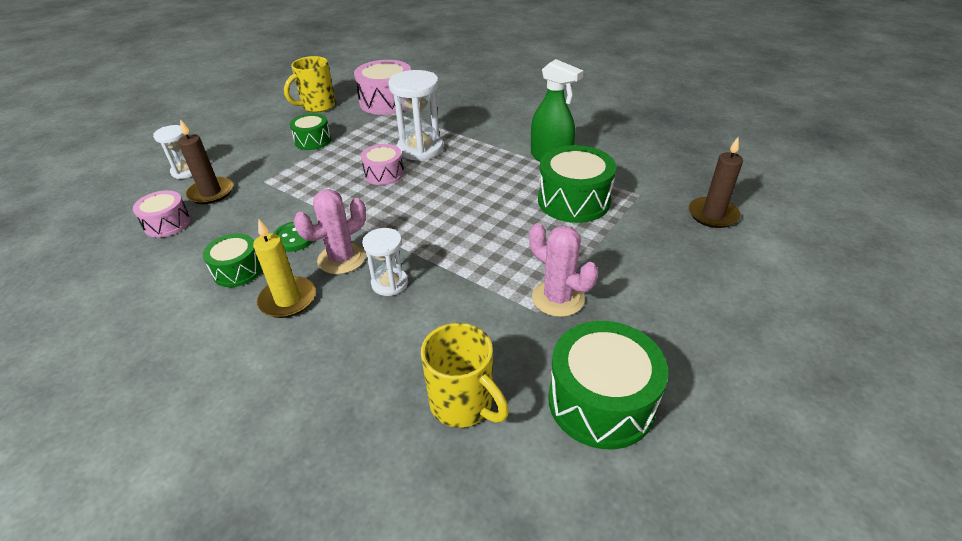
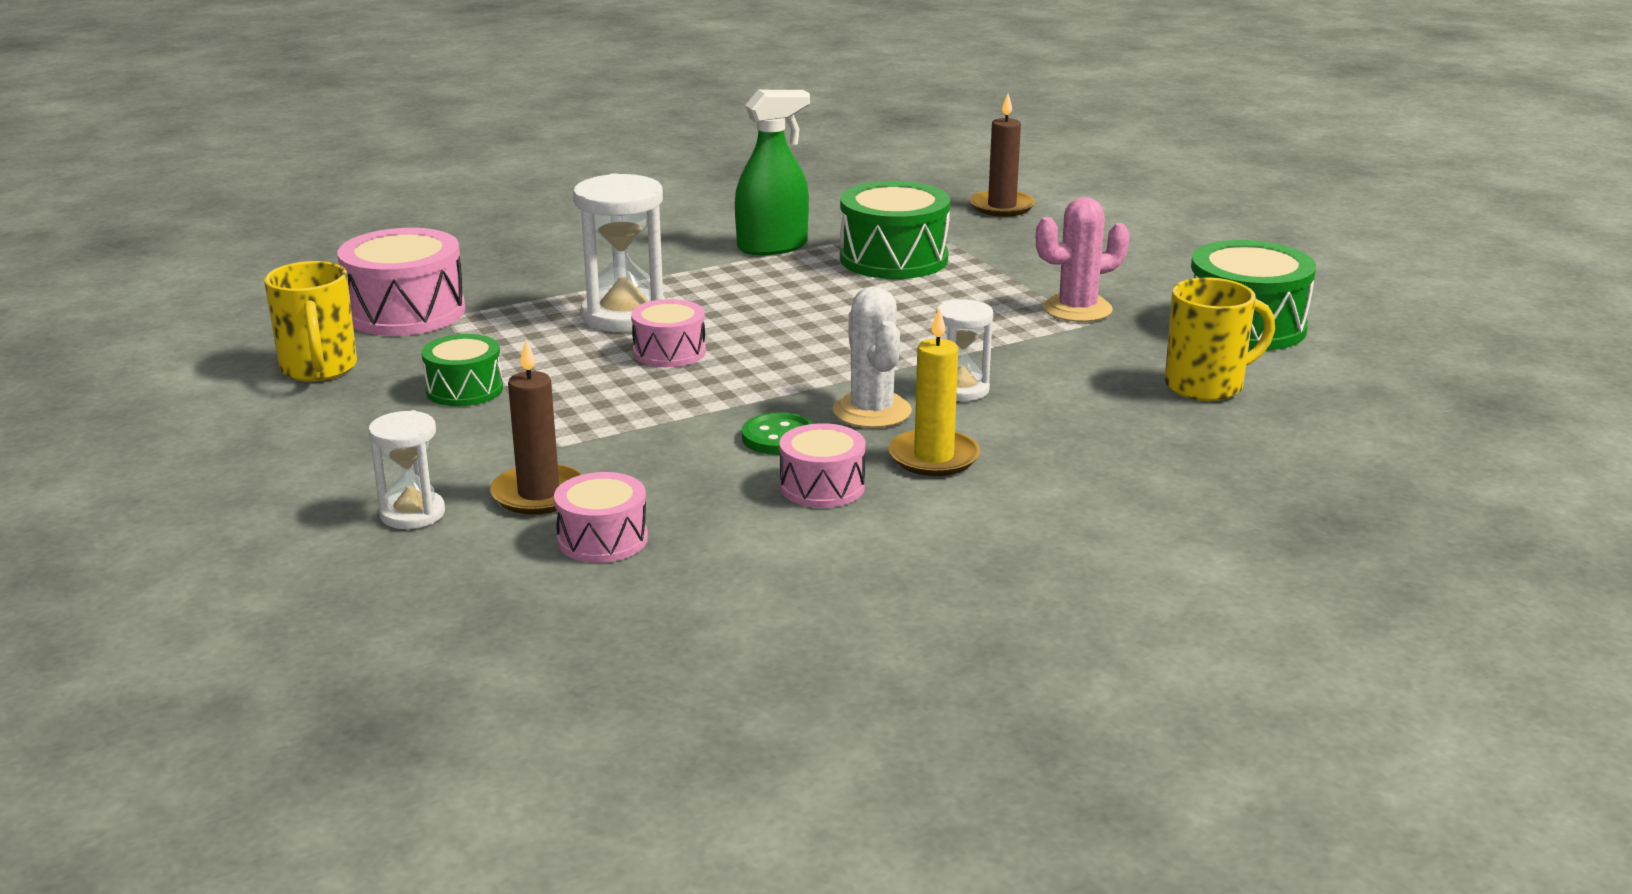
camera: 65 degrees left, 15 degrees down
(238, 270) = (822, 487): green drum -> pink drum
(342, 259) = (872, 411): pink cactus -> white cactus

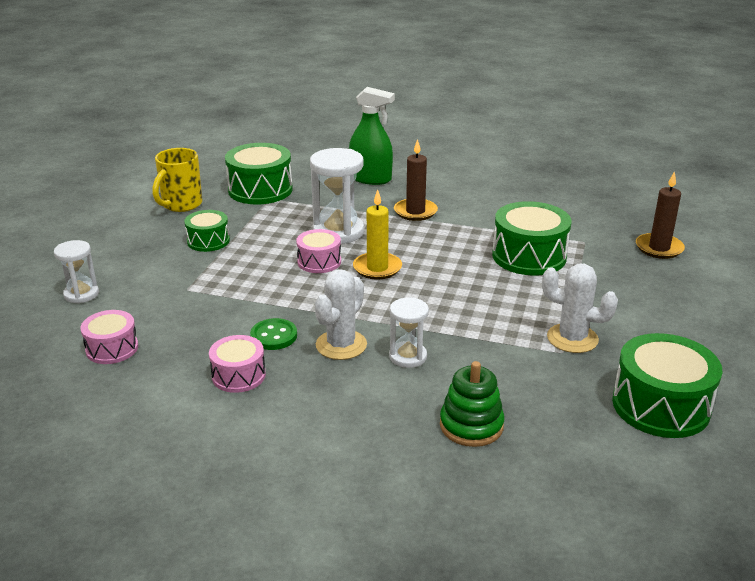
camera: 45 degrees right, 5 degrees up
(406, 312) = (260, 190): pink drum -> green drum
(539, 494) = (135, 310): brown candle -> brown candle (415, 212)
(772, 246) = (479, 221): green spray bottle -> green spray bottle (370, 179)
(933, 457) = (316, 390): yellow candle -> yellow candle (377, 268)
(1077, 309) = (572, 338): pink cactus -> white cactus
(1134, 412) = (471, 425): none -> green stacking toy
(1207, 386) = (551, 433): yellow mug -> none

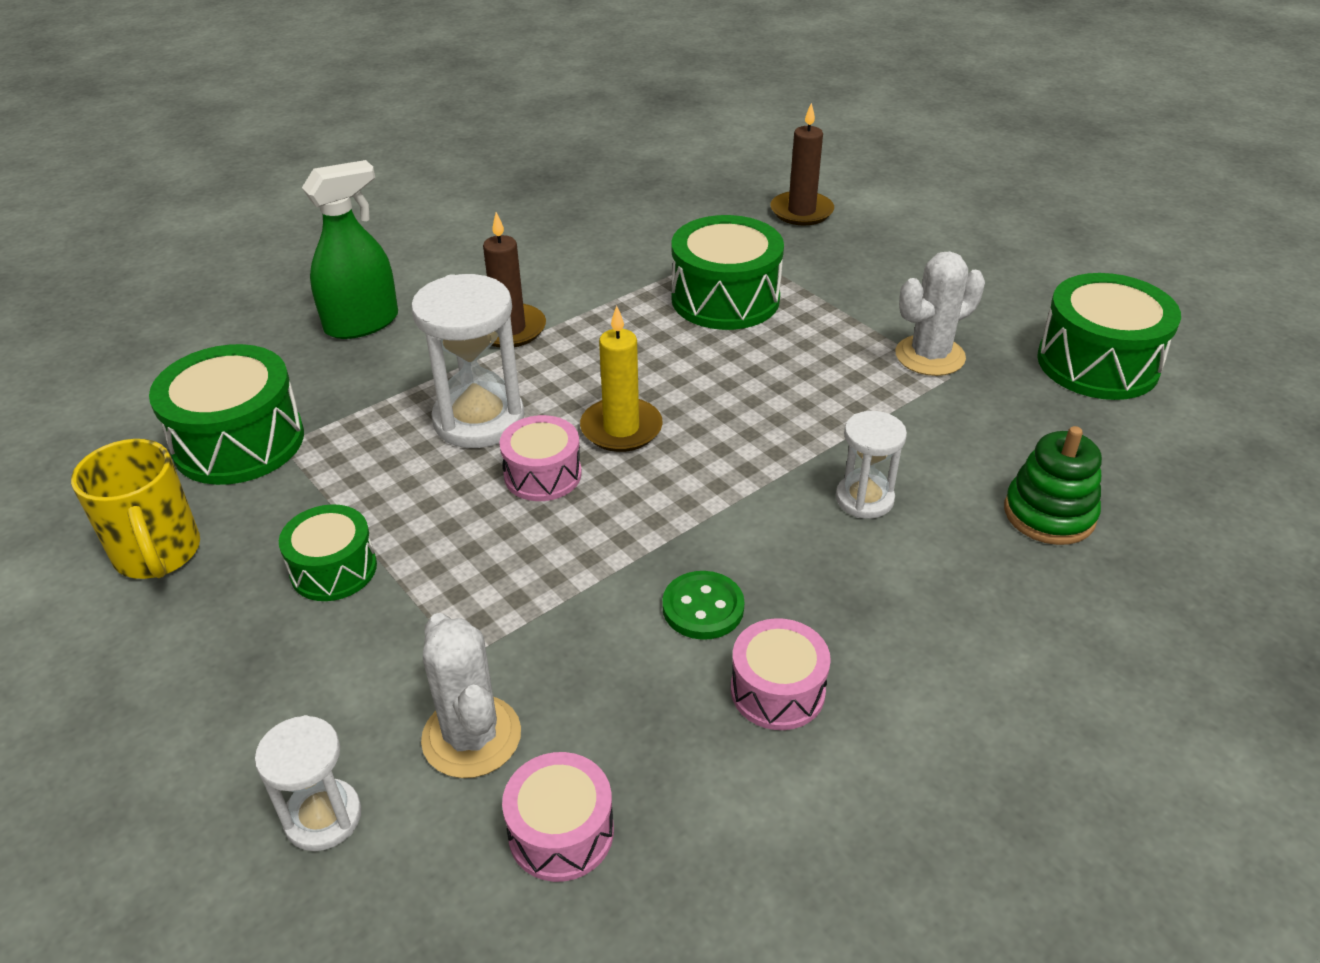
camera: 55 degrees left, 10 degrees up
(341, 345) = (786, 548): white cactus -> white cactus (471, 736)

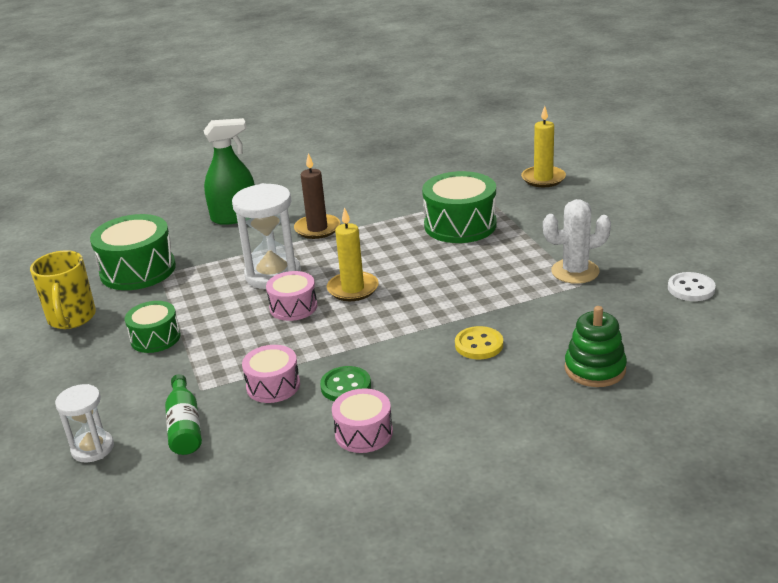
camera: 20 degrees right, 10 degrees down
(471, 736) = (185, 426): white cactus -> green bottle
(561, 832) = (206, 477): pink drum -> pink drum (273, 386)
(801, 211) = (543, 179): brown candle -> yellow candle
(864, 499) = (479, 345): white hourglass -> yellow button
(1097, 363) = (691, 288): green drum -> white button

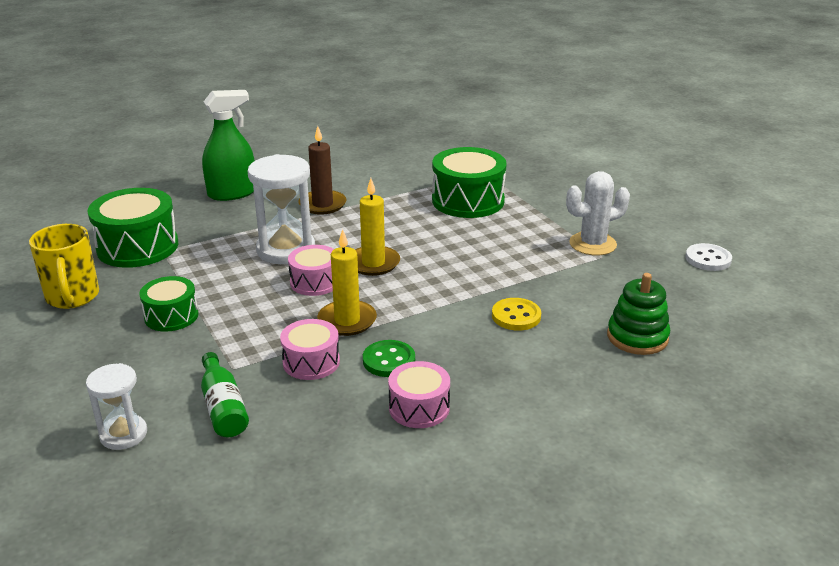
camera: 10 degrees left, 0 degrees up
(543, 179) = (538, 157): yellow candle -> yellow candle (347, 321)

